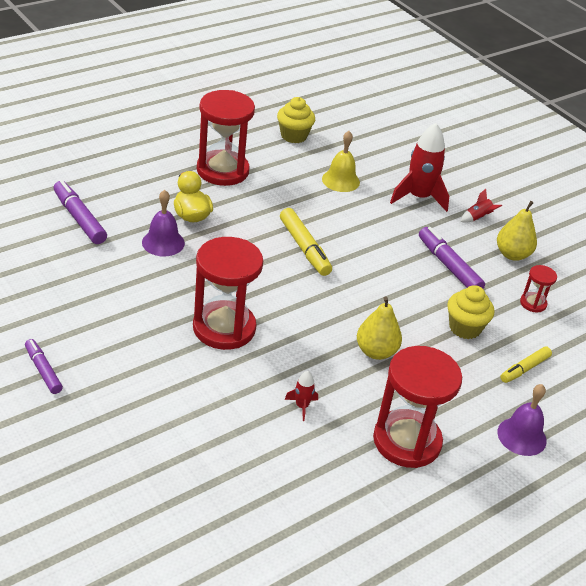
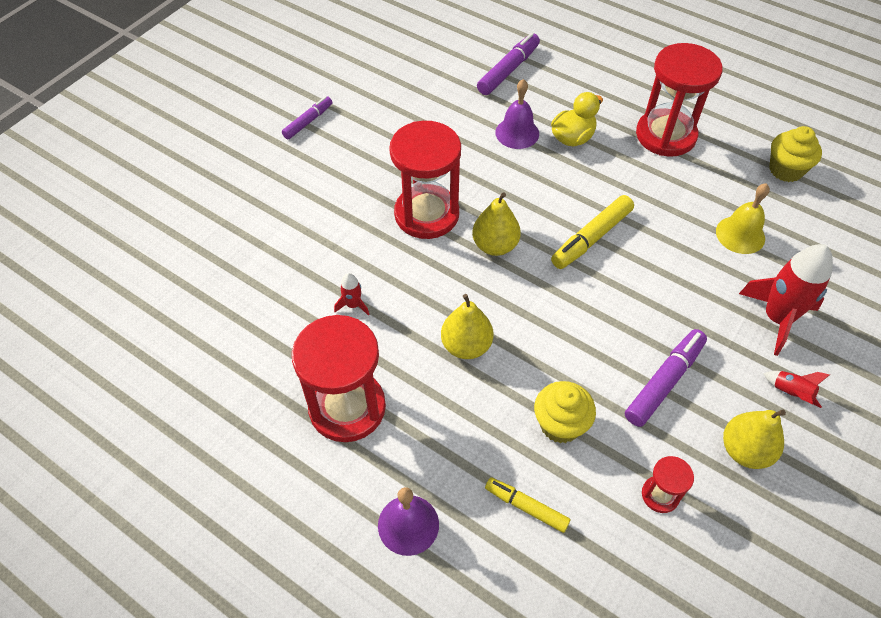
camera: 75 degrees right, 15 degrees up
(283, 300) = (495, 246): none -> yellow pear

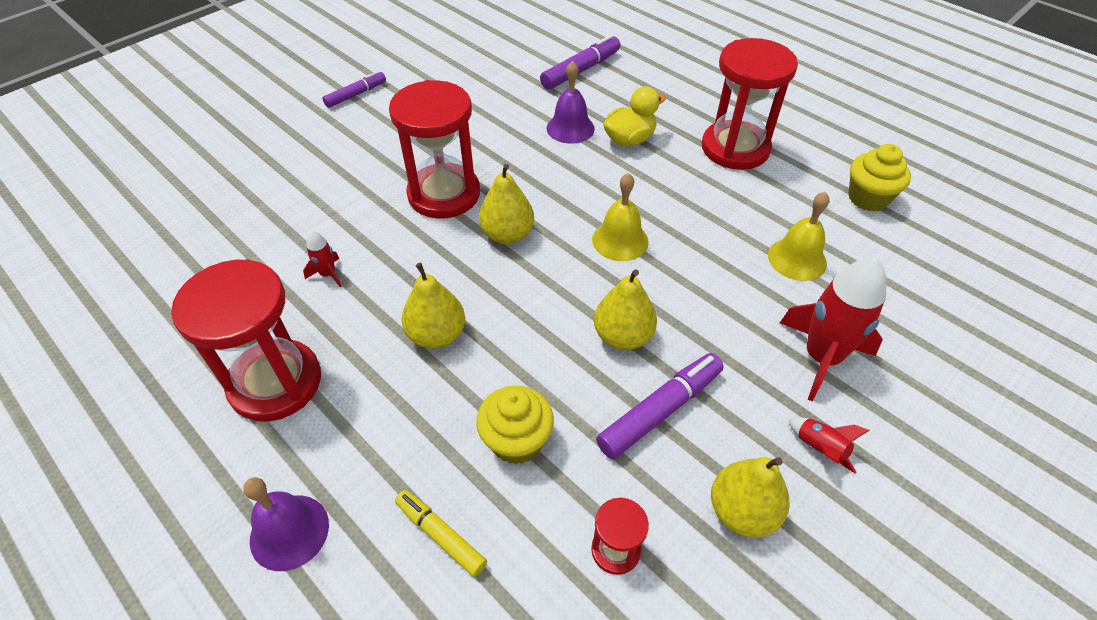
camera: 10 degrees right, 5 degrees down
(592, 238) = (620, 240): yellow marker -> yellow bell
(618, 324) = (622, 336): none -> yellow pear

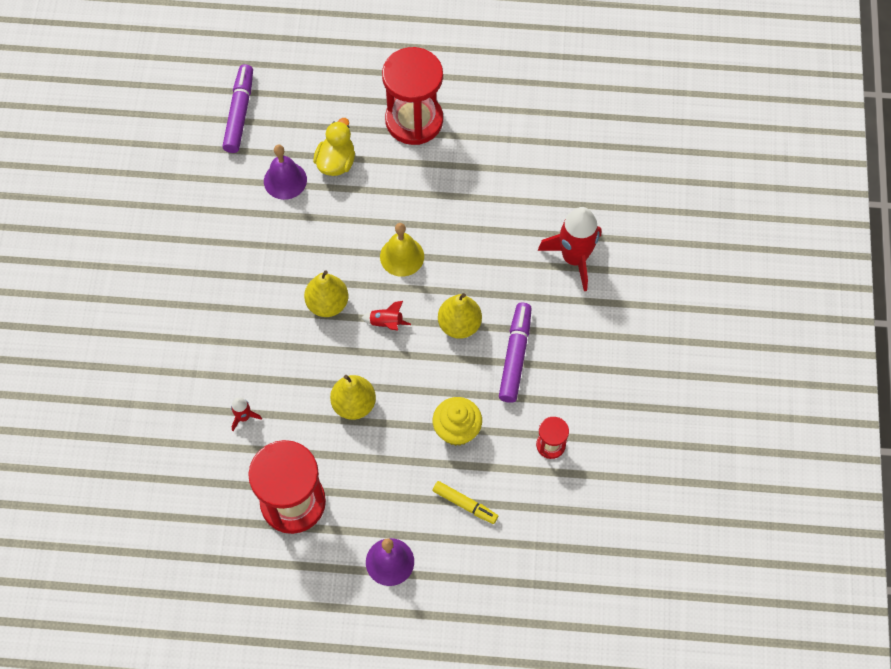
camera: 40 degrees left, 15 degrees up
(355, 95) = (88, 261): purple marker -> none
(441, 536) = (464, 504): yellow marker -> yellow marker turned 150 degrees counterclockwise
(444, 194) = (254, 303): red hourglass -> none
(742, 511) = (593, 380): yellow pear -> none
(797, 259) = (517, 194): yellow bell -> none
(819, 449) = (607, 317): red rocket -> red rocket (386, 323)
(867, 198) = (527, 109): yellow cupcake -> none

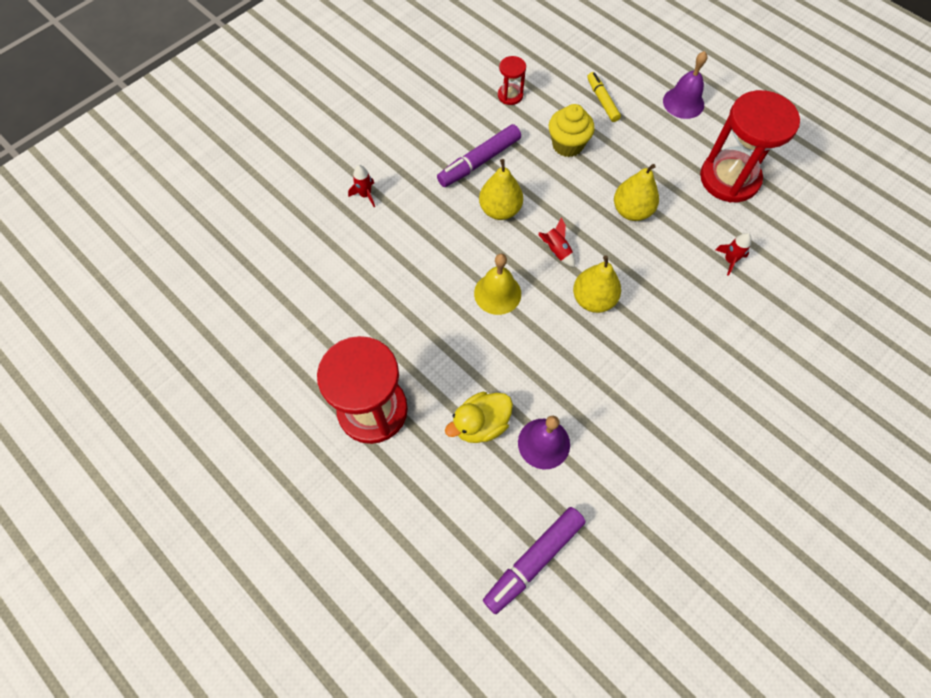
camera: 140 degrees left, 0 degrees up
(574, 258) = (365, 195): red rocket -> red rocket, size x0.46

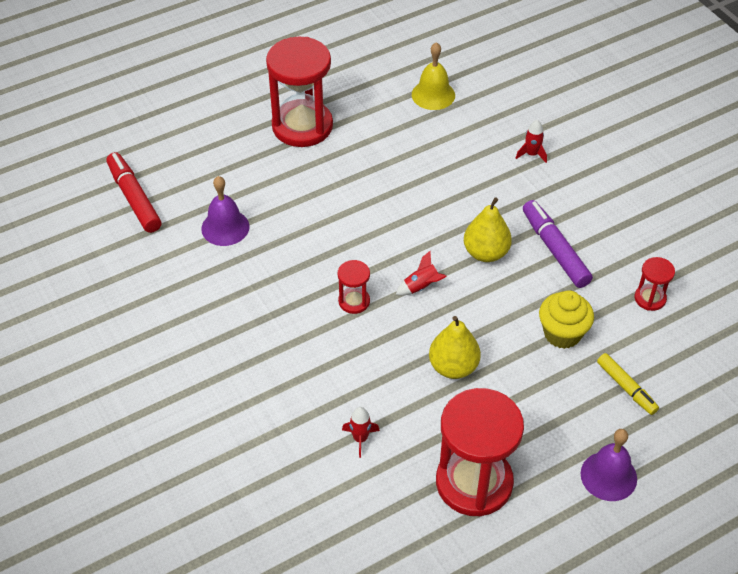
camera: 105 degrees right, 15 degrees down
(481, 424) = (260, 190): yellow duck -> none
(497, 293) = (386, 229): yellow bell -> yellow bell (433, 95)
(534, 560) = (134, 199): purple marker -> red marker
(593, 299) = (354, 301): yellow pear -> red hourglass
(602, 101) = (626, 387): yellow marker -> yellow marker turned 60 degrees clockwise

